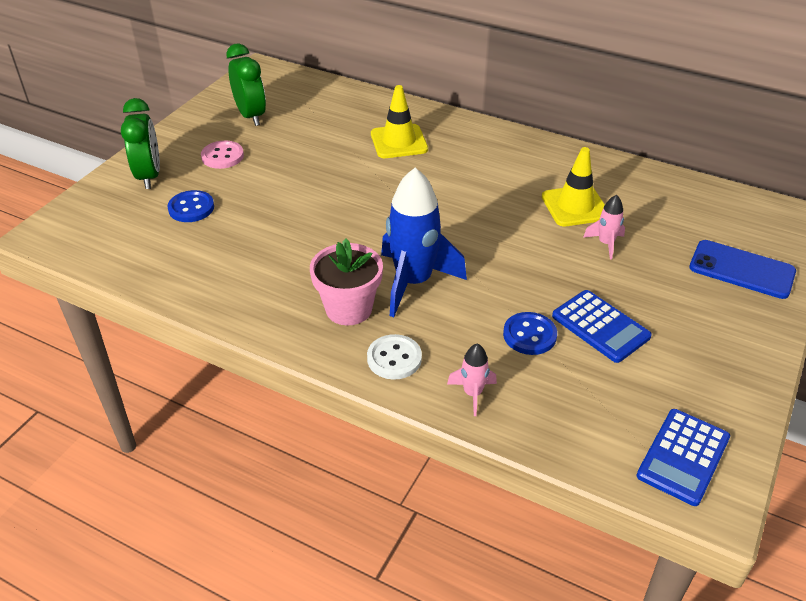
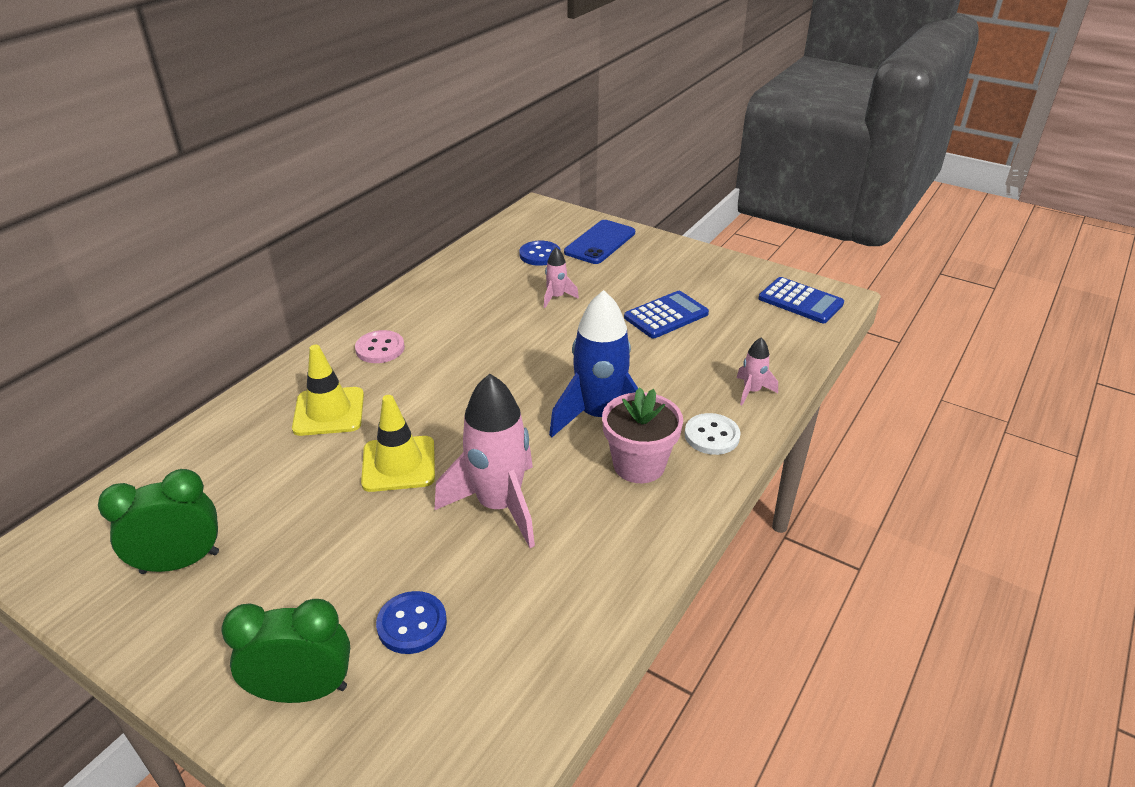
camera: 85 degrees left, 5 degrees down
(222, 156) = (285, 593): pink button -> pink button (380, 348)
(298, 234) = (499, 506): none -> pink rocket
(529, 335) = (677, 353): blue button -> blue button (540, 255)
(575, 206) = (496, 305): yellow traffic cone -> yellow traffic cone (399, 464)

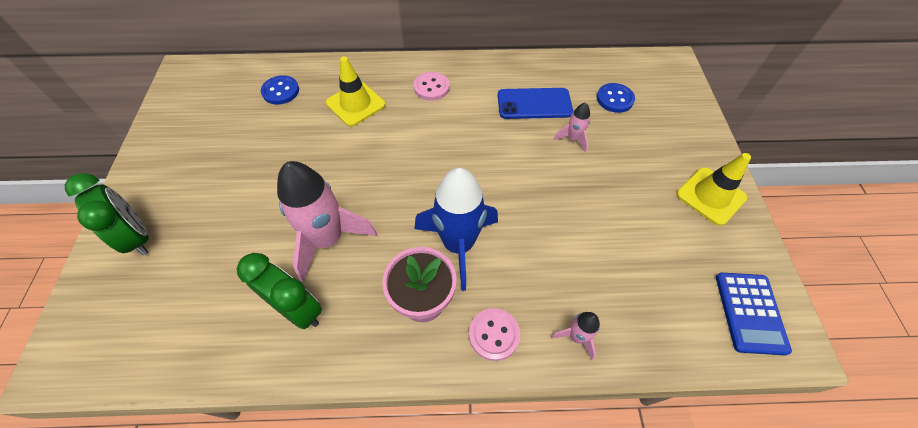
camera: 55 degrees right, 20 degrees up
(180, 562) = (203, 126): green clock -> green clock (297, 309)
(399, 464) = (333, 165): yellow traffic cone -> yellow traffic cone (710, 196)
(412, 624) = (205, 256): blue button -> blue button (280, 91)
(600, 242) = (672, 123): blue phone -> blue phone (534, 104)
(666, 315) = (620, 219): blue calculator -> none
(712, 436) = (494, 334): white button -> pink button

